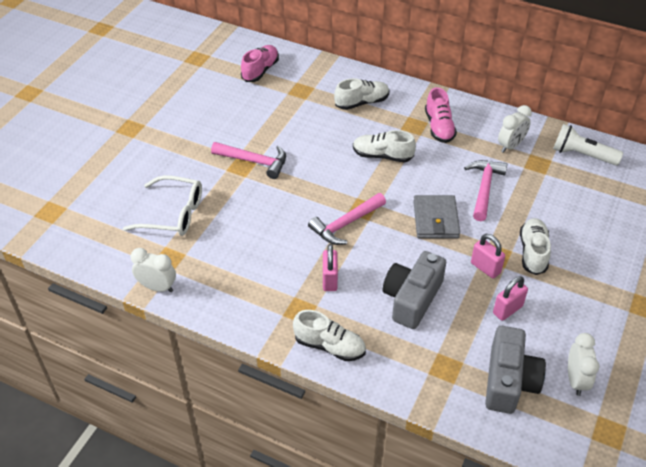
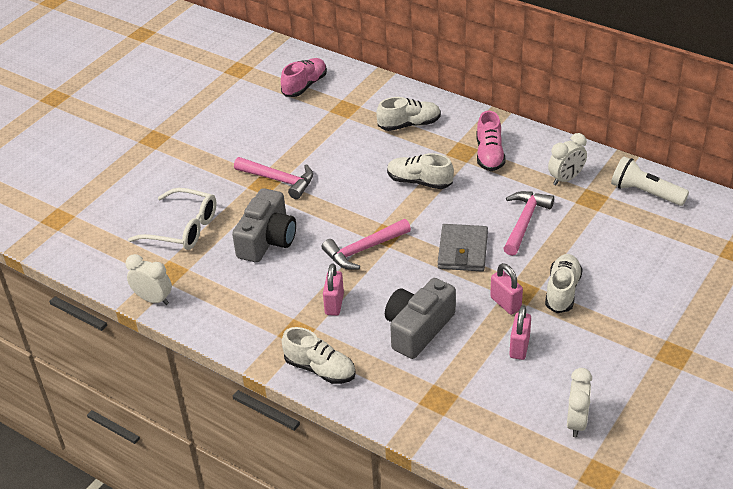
camera: 10 degrees right, 5 degrees down
(507, 310) = (519, 347): pink padlock -> pink padlock turned 45 degrees counterclockwise
(509, 381) = (503, 417): grey camera -> grey camera (267, 240)

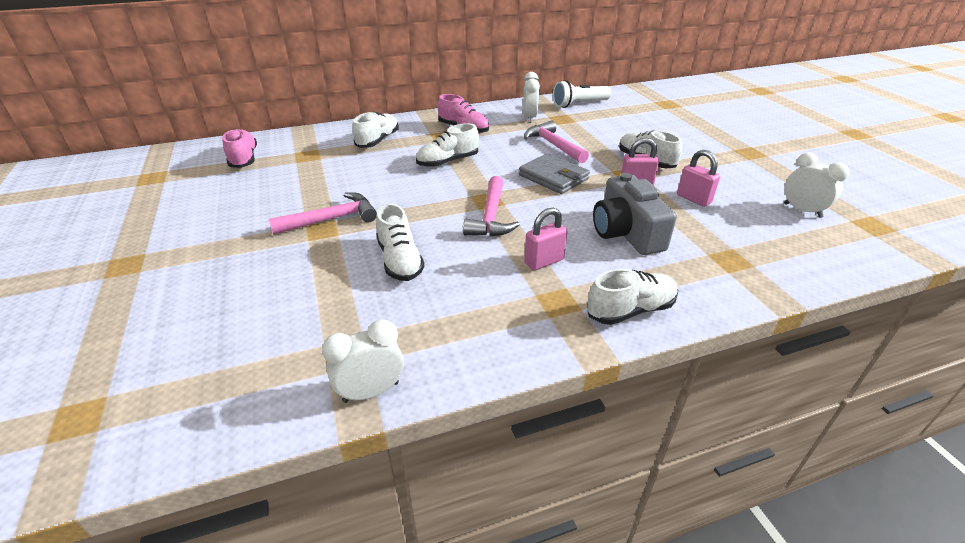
camera: 55 degrees left, 5 degrees down
(183, 228) = (293, 308): white glasses -> none
(267, 240) = (400, 261): grey camera -> white shoe
(334, 304) = (544, 261): pink padlock -> pink padlock turned 75 degrees counterclockwise

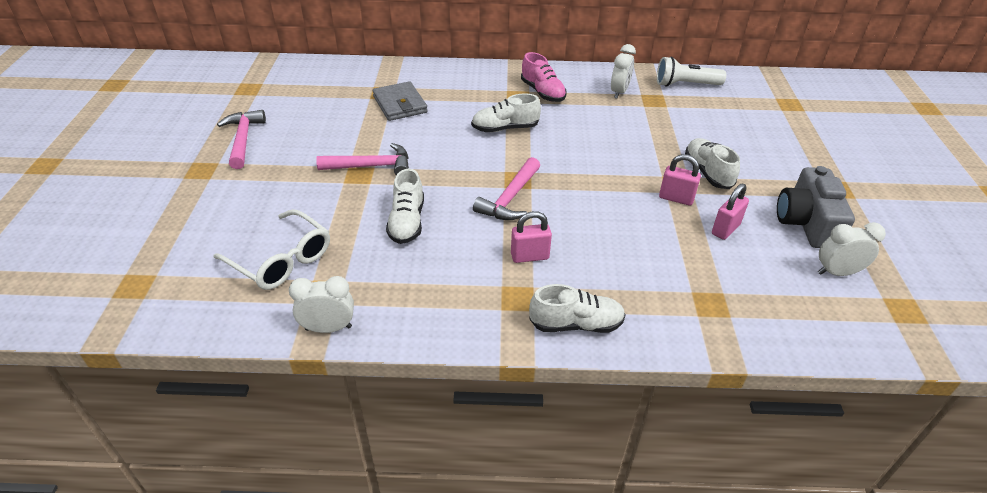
camera: 20 degrees right, 5 degrees up
(244, 159) = (327, 85): pink shoe -> none
(274, 334) = (282, 260): none -> white glasses
(378, 141) = (453, 89): white shoe -> none
(553, 145) = (622, 131): pink hammer -> pink hammer (243, 139)
(553, 177) = (597, 169): grey wallet -> grey wallet (400, 104)
(626, 232) = (627, 248): grey camera -> grey camera (806, 222)
(693, 199) = (725, 229): pink padlock -> pink padlock turned 60 degrees clockwise
(802, 210) = (837, 272): white clock -> white clock turned 75 degrees counterclockwise

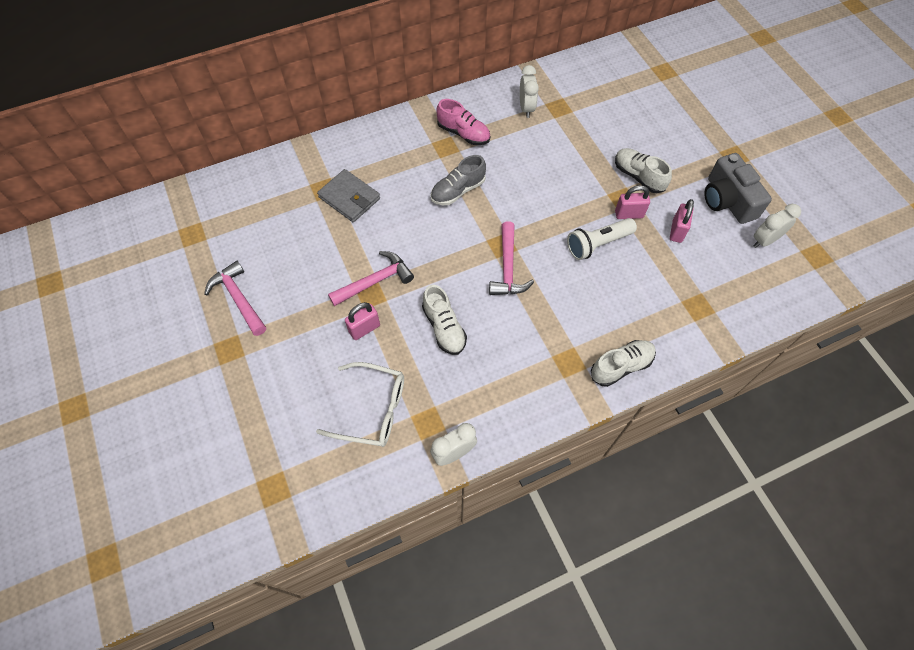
camera: 25 degrees left, 20 degrees up
(505, 128) = (458, 191): white shoe -> grey shoe
(529, 256) = (556, 320): pink padlock -> pink padlock (364, 329)
(685, 84) = (574, 78): white flashlight -> white flashlight (597, 244)

